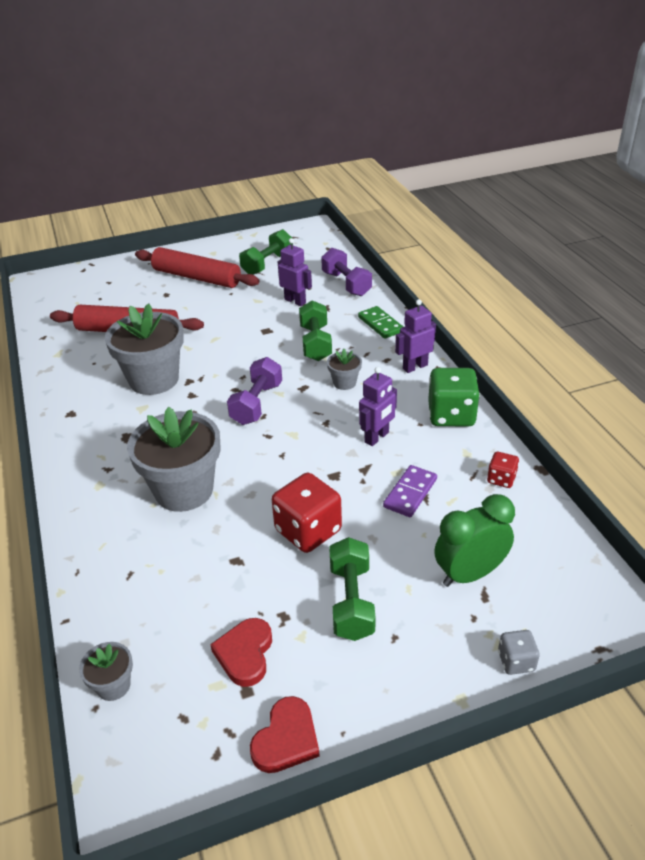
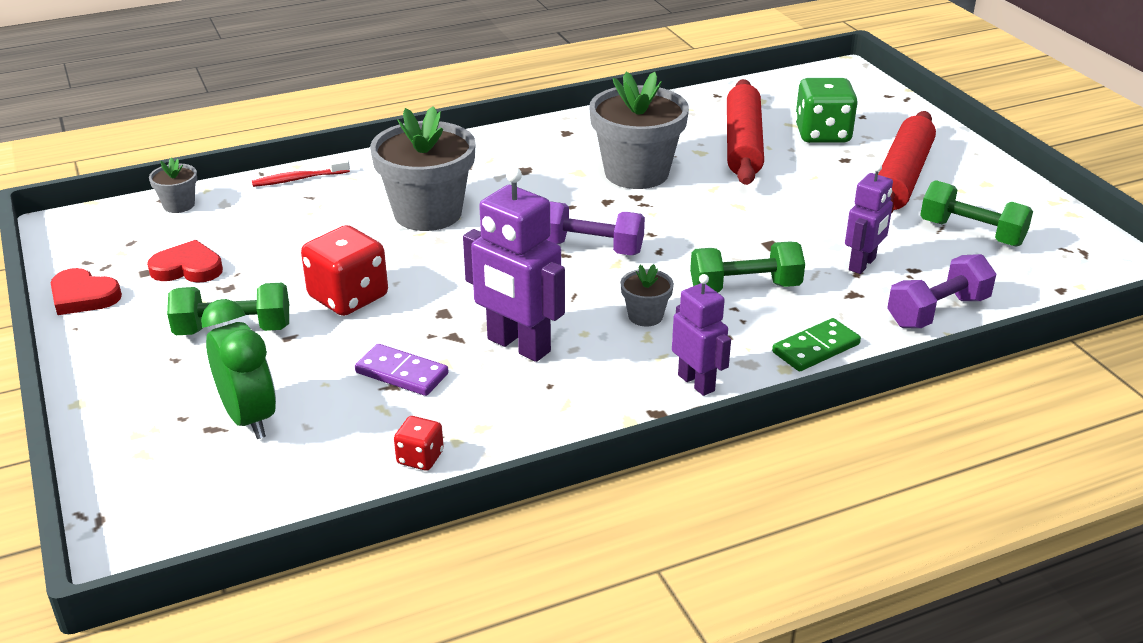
camera: 85 degrees right, 5 degrees down
(90, 587) = (298, 179): none -> red toothbrush
(377, 437) = (518, 346): purple robot -> purple robot, size x1.61
(451, 415) = (571, 416): green dice -> green dice (822, 134)
(516, 661) = (109, 446): grey dice -> none

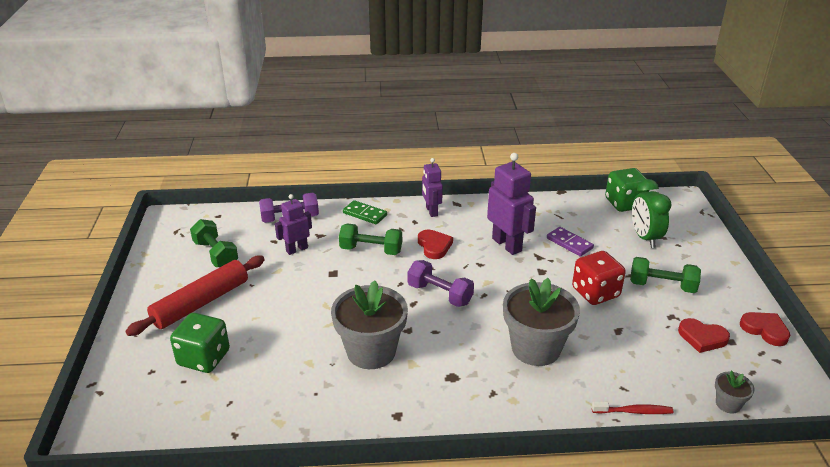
camera: 160 degrees left, 0 degrees up
(284, 500) = (624, 203): none -> green dice
(420, 458) = (566, 207): red dice -> none
(645, 316) = (434, 246): grey flower pot -> red heart
(742, 144) = (271, 362): red rolling pin -> none
(816, 348) = (365, 214): green domino -> green domino turned 45 degrees clockwise

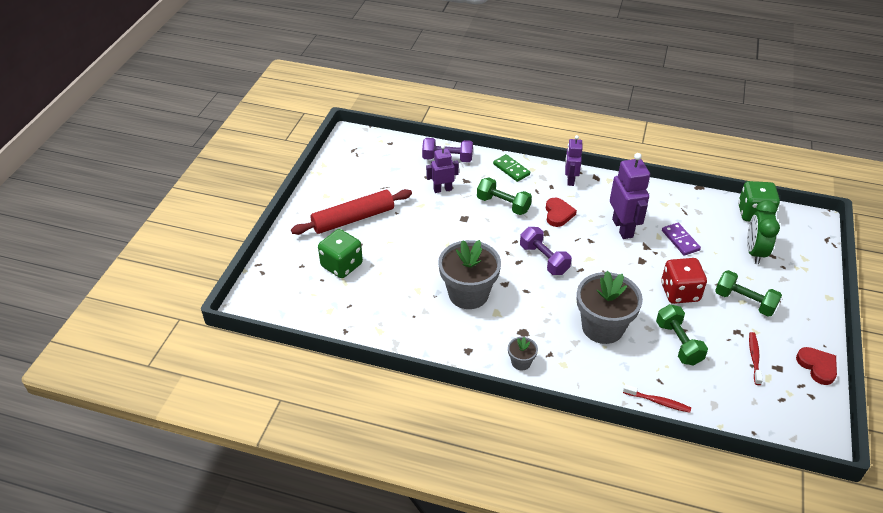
camera: 20 degrees right, 10 degrees up
(216, 254) = (377, 178): green dumbbell -> green dumbbell (678, 343)
(702, 338) = (754, 357): red heart -> red toothbrush
(728, 404) = (743, 419): grey flower pot -> grey flower pot (521, 362)

